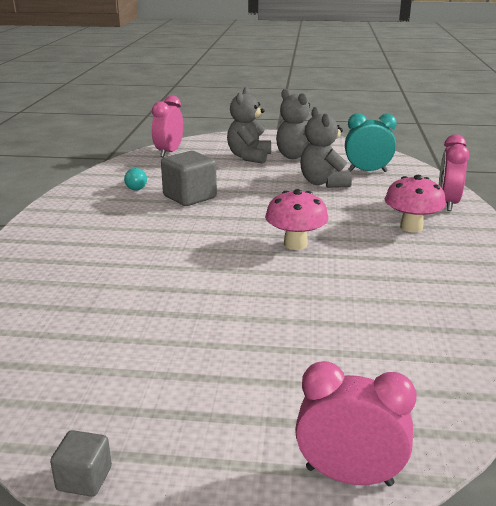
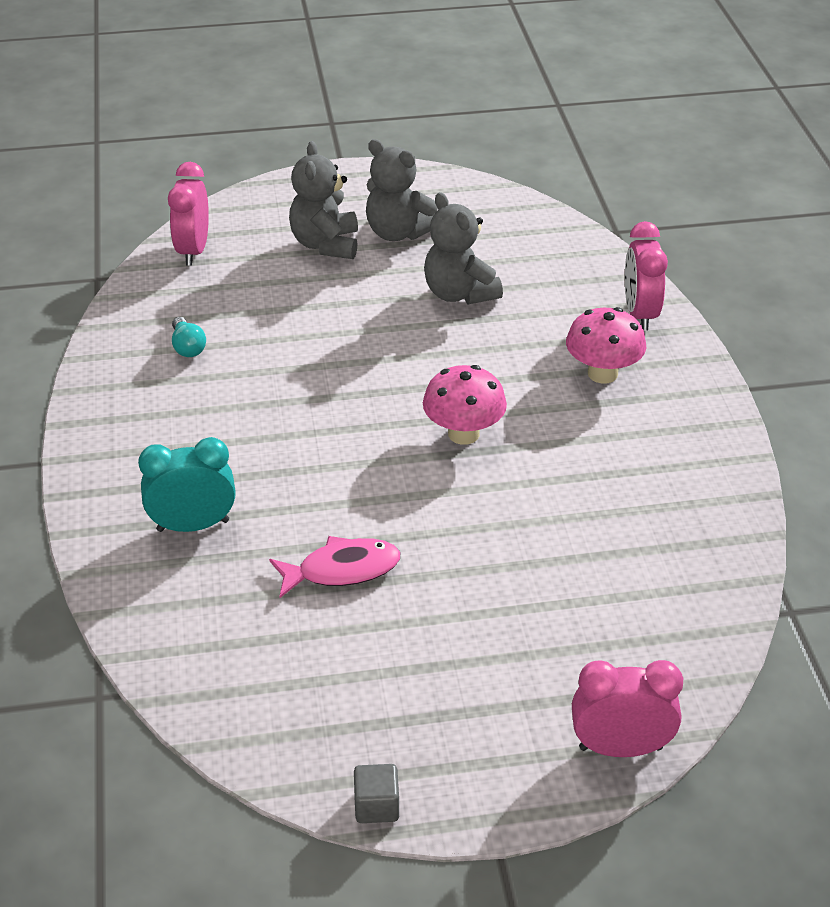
camera: 15 degrees left, 15 degrees up
(163, 304) = (342, 570): none -> pink fish
(190, 197) = (279, 358): grey cube -> none
(367, 171) = (514, 254): turquoise clock -> turquoise clock (193, 525)

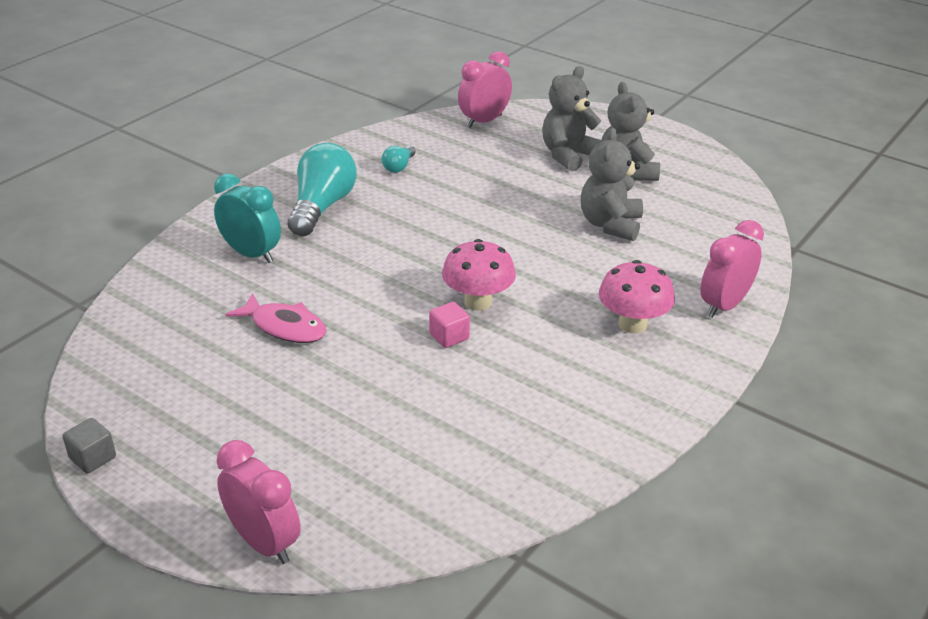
camera: 45 degrees right, 5 degrees down
(181, 434) = (322, 207): none -> turquoise light bulb
(488, 480) = (449, 336): none -> pink cube

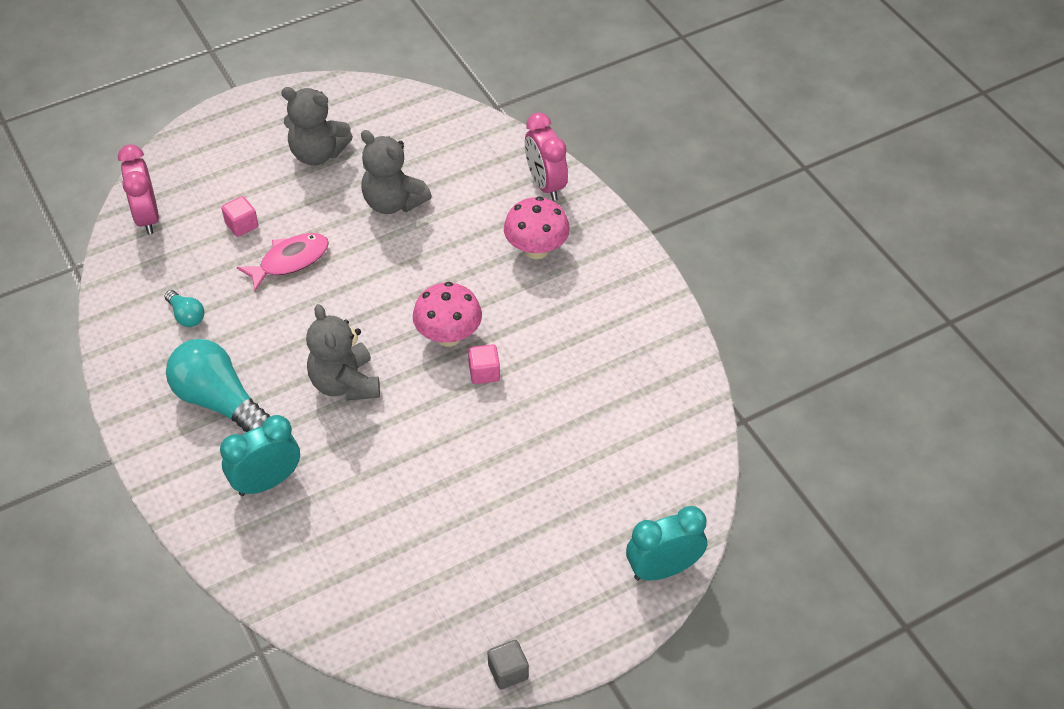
camera: 65 degrees left, 15 degrees up
(264, 542) = (663, 569): pink clock -> turquoise clock
(285, 327) = (402, 486): pink fish -> pink fish (290, 261)
(513, 161) = (242, 225): none -> pink cube
(568, 155) = (260, 181): grey teddy bear -> grey teddy bear (345, 383)

